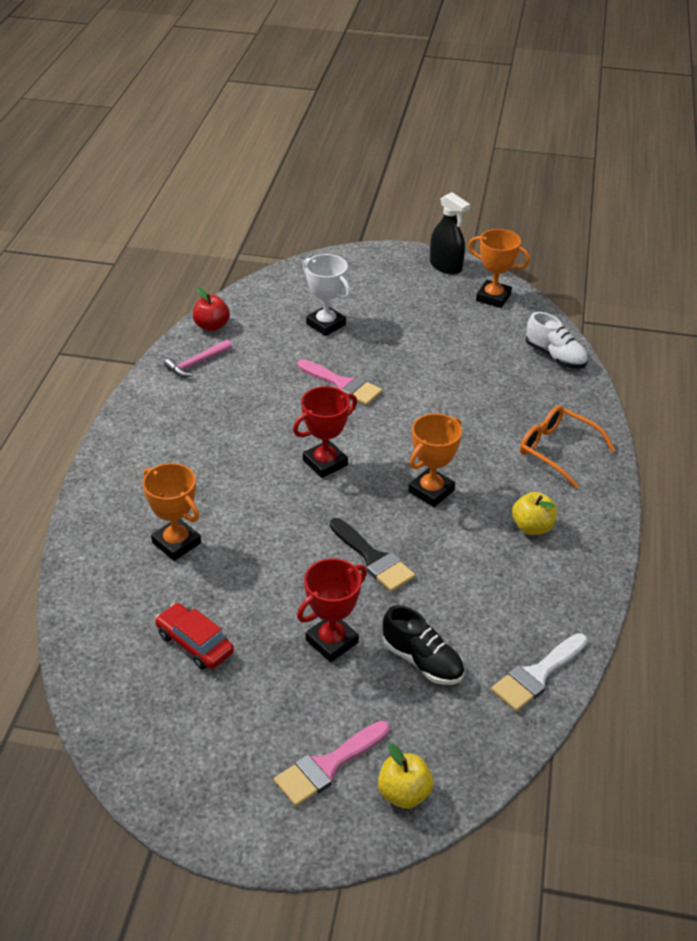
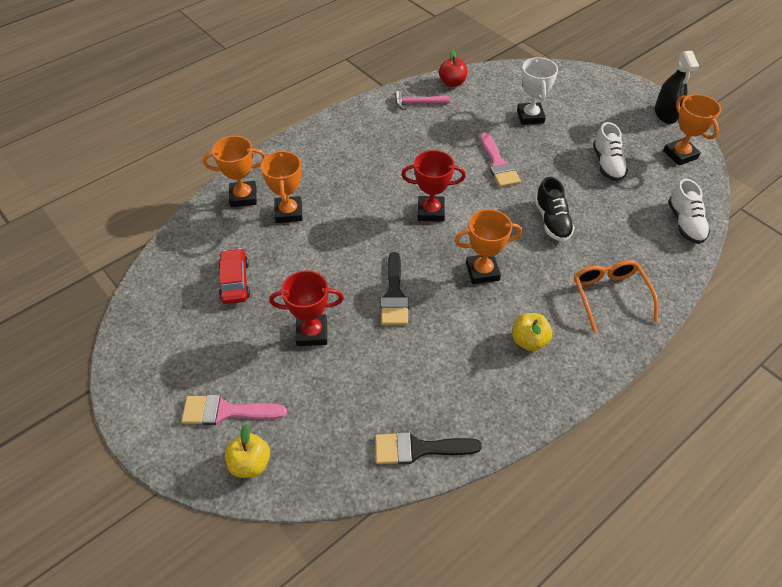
camera: 40 degrees right, 10 degrees up
(105, 555) = (243, 197): none -> orange trophy
(422, 661) = (353, 384): black shoe -> black shoe (552, 221)
(441, 336) = (607, 164): none -> white shoe
(537, 675) = (418, 449): white brush -> black brush

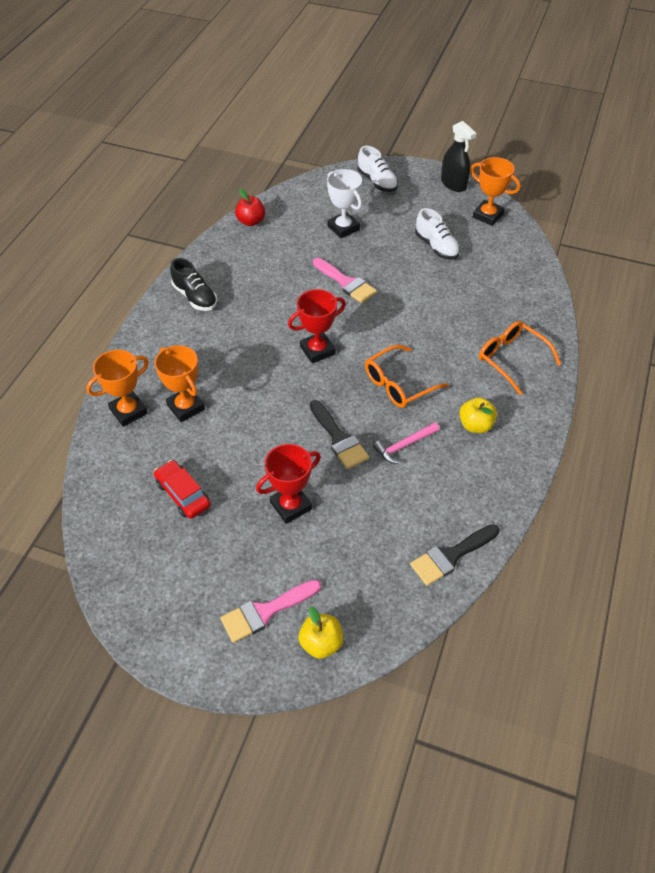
camera: 30 degrees left, 0 degrees up
(418, 103) = (232, 253): pink hammer -> pink hammer (404, 445)
(482, 271) = (398, 384): orange trophy -> orange glasses
(552, 221) = (425, 315): black shoe -> black shoe (195, 297)
(685, 223) = (528, 274): white shoe -> white shoe (377, 182)

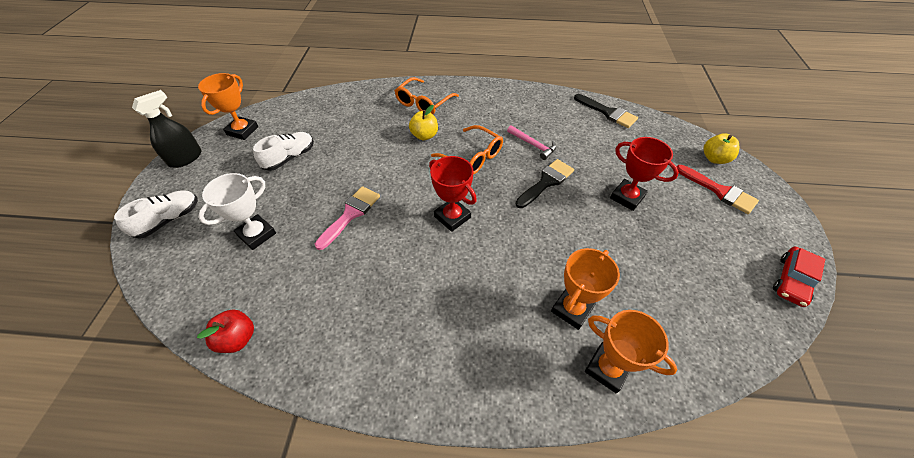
camera: 105 degrees left, 0 degrees up
(183, 494) = (668, 276): red car -> red car (791, 280)
(195, 297) = (400, 361): black shoe -> none
(265, 612) = (719, 191): pink brush -> red brush
(475, 425) = (495, 113): yellow apple -> yellow apple (424, 135)

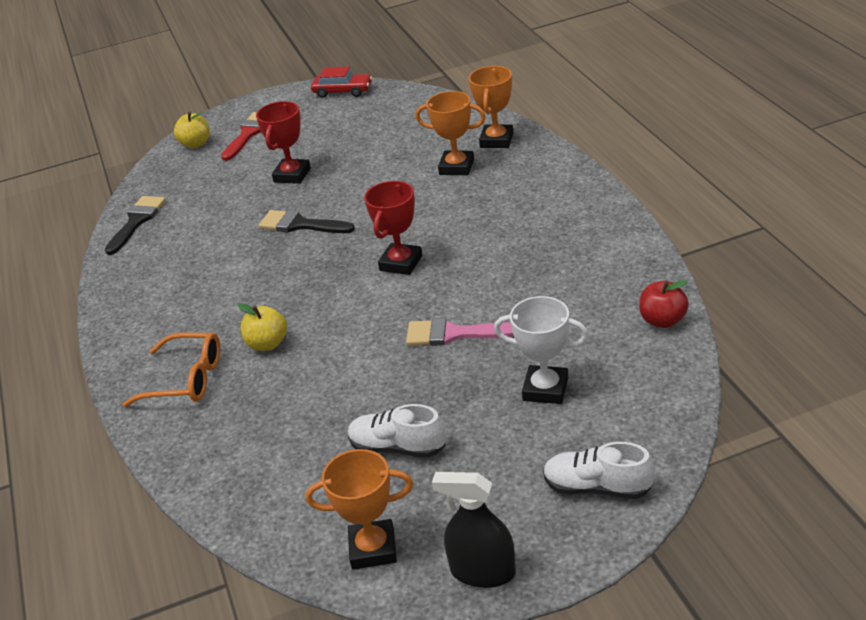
camera: 110 degrees left, 15 degrees down
(472, 157) = (288, 288): orange glasses -> none
(533, 145) = (237, 253): pink hammer -> none

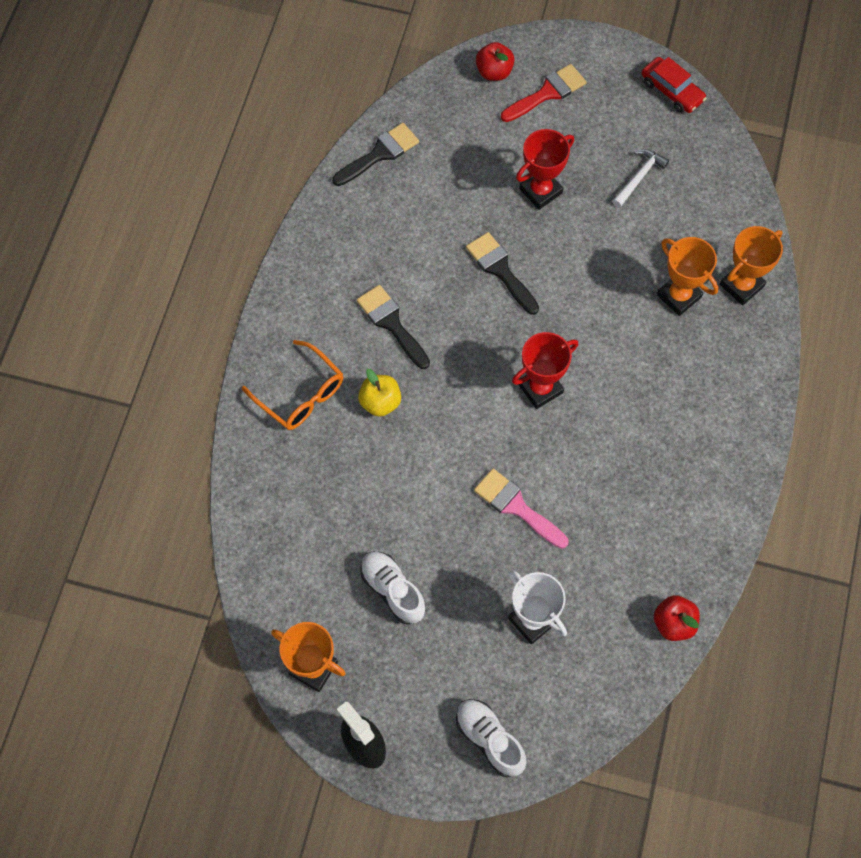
camera: 30 degrees right, 30 degrees up
(196, 144) = (494, 72): yellow apple -> red apple
(233, 297) = (391, 323): none -> black brush
(362, 134) = (639, 177): none -> white hammer

